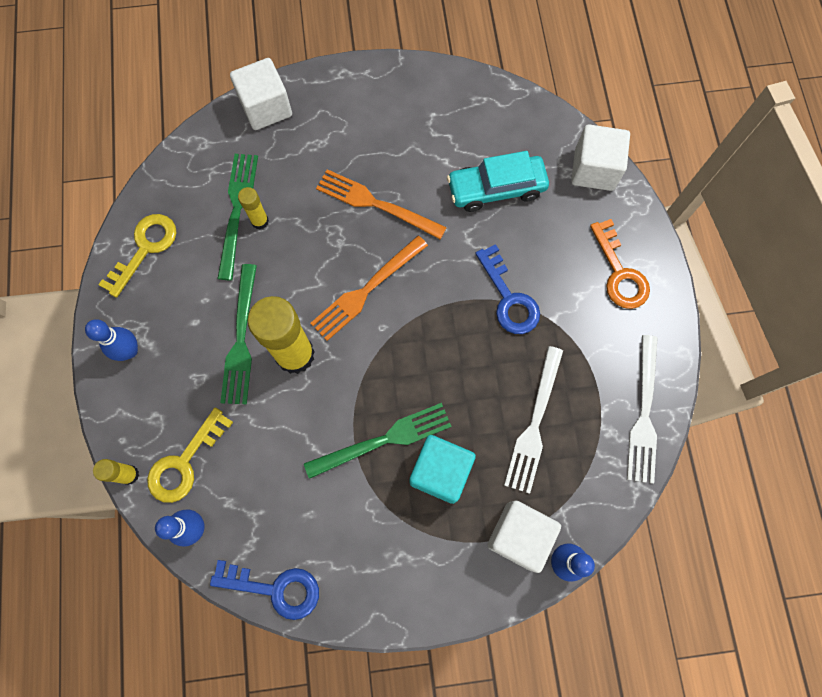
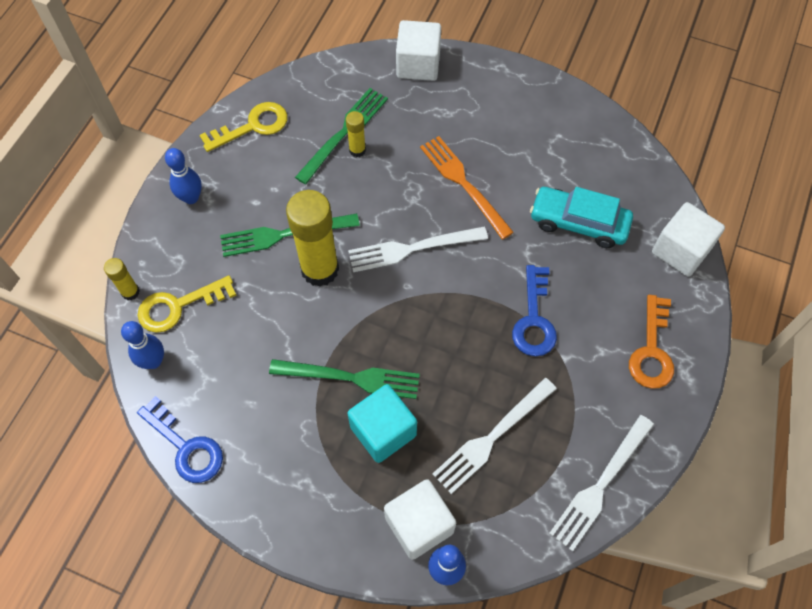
camera: 30 degrees right, 10 degrees down
(241, 340) = (283, 235): green fork -> green fork turned 45 degrees clockwise
(366, 290) = (412, 249): orange fork -> white fork

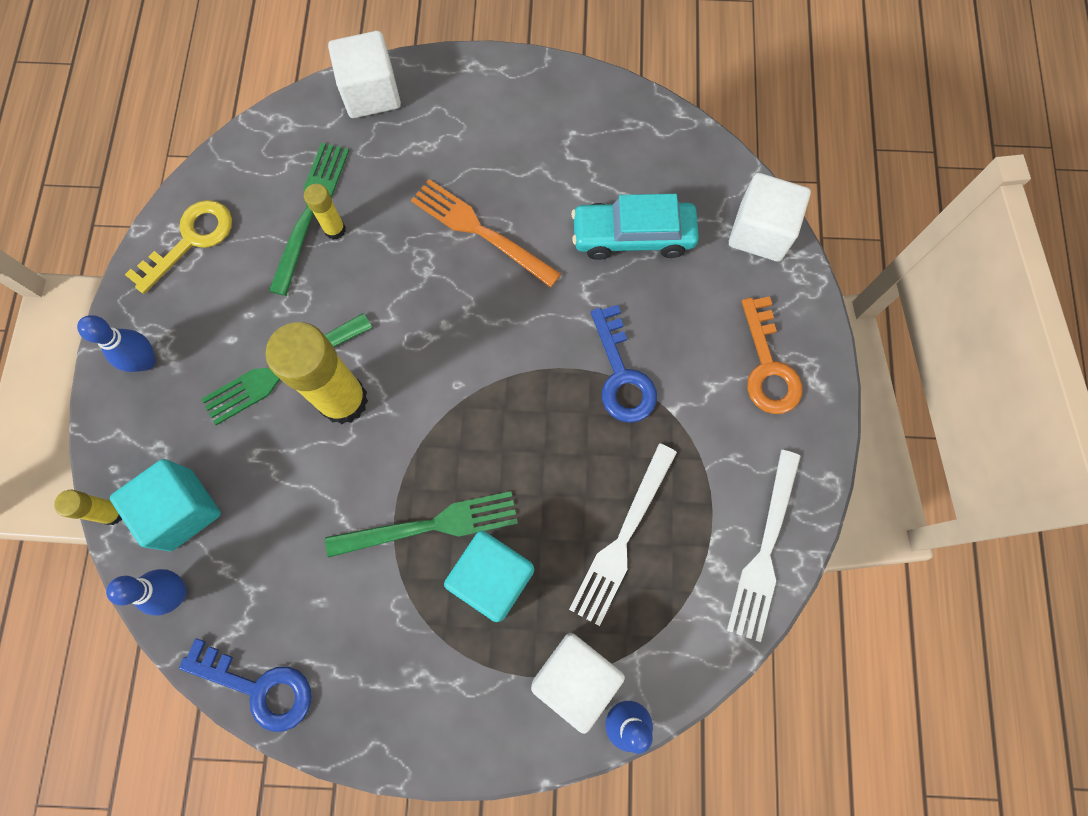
camera: 20 degrees left, 10 degrees up
(178, 306) = (182, 510): yellow key -> turquoise cube
(412, 249) = (447, 336): white fork -> none

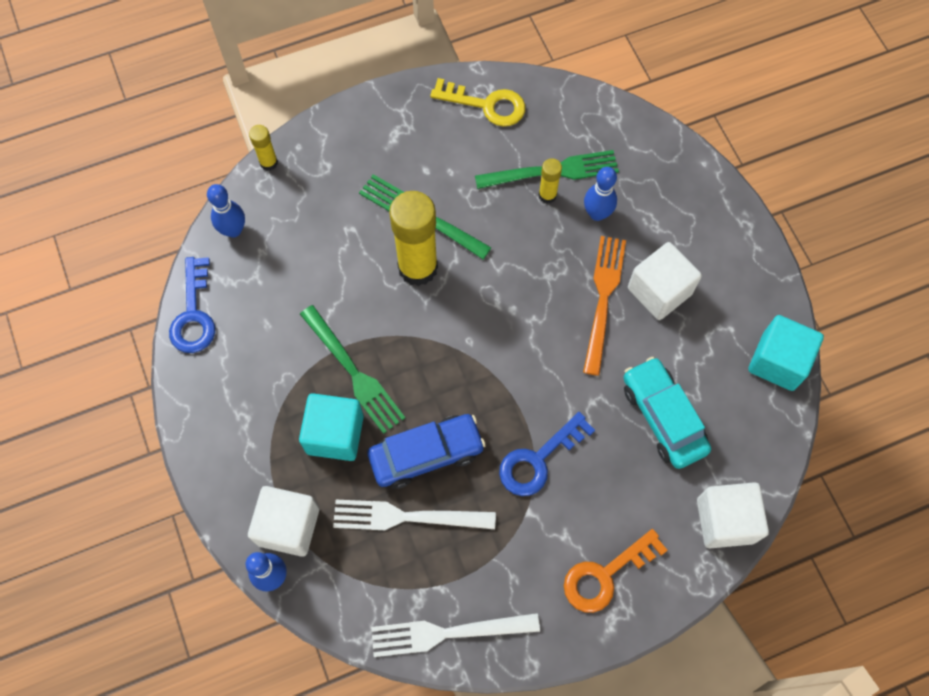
camera: 65 degrees right, 5 degrees down
(145, 361) = (382, 125): blue bowling pin -> blue bowling pin (597, 213)
(182, 510) = (290, 204): turquoise cube -> turquoise cube (778, 361)
(371, 93) = (676, 163): white cube -> white cube (659, 291)
(563, 487) = (426, 454): none -> blue car

